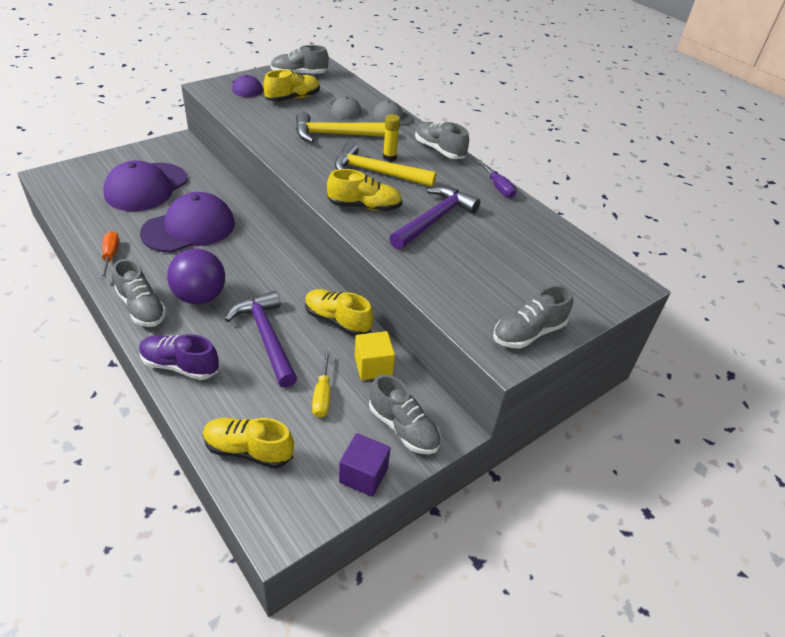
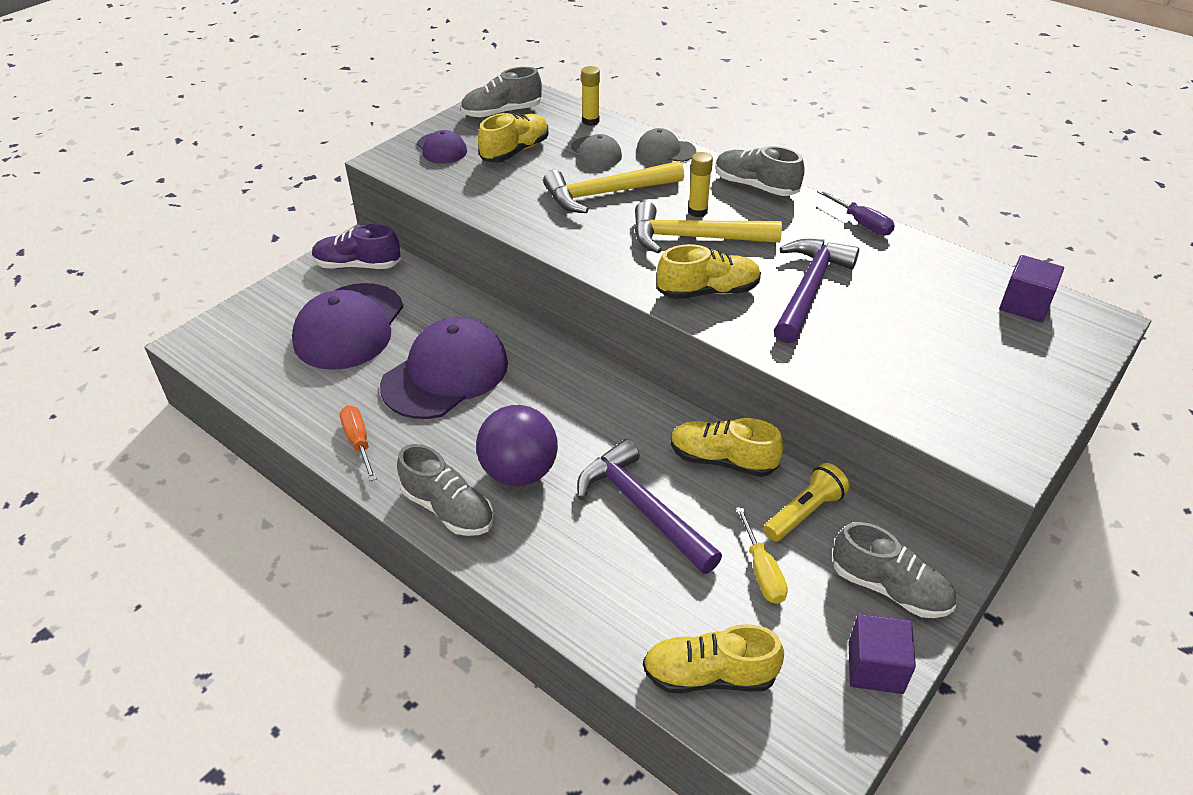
camera: 10 degrees left, 0 degrees up
(180, 366) = (549, 580): purple shoe -> purple shoe (358, 265)
(354, 90) = (590, 121): none -> yellow glue stick
(373, 366) = (804, 513): yellow cube -> yellow flashlight
(528, 333) = (1017, 420): grey shoe -> none
(582, 262) = (1024, 305): none -> purple cube

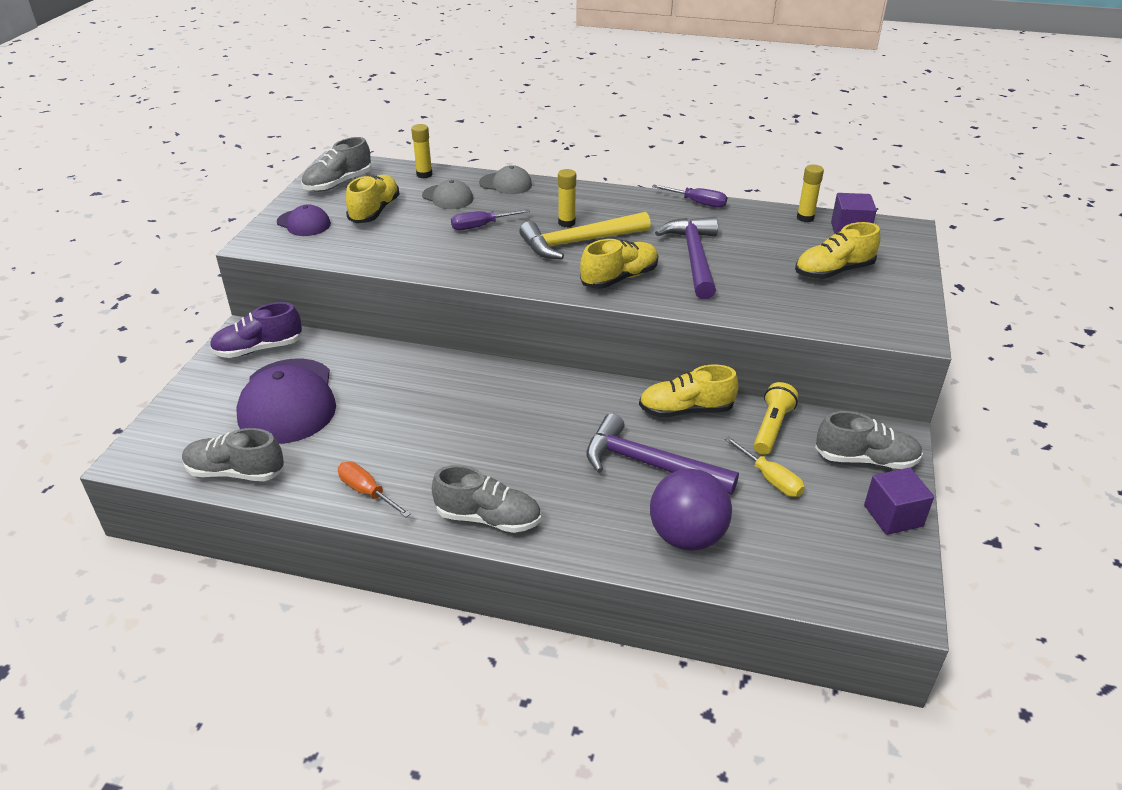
camera: 25 degrees left, 5 degrees down
(445, 374) = (408, 414): purple cap -> none
(519, 472) = (529, 470): purple ball -> purple ball (687, 536)
(607, 193) = (481, 226): yellow hammer -> purple screwdriver
(665, 150) = (506, 184): grey cap -> grey cap turned 150 degrees counterclockwise
(709, 675) = (784, 565): yellow shoe -> yellow shoe (833, 271)
(755, 186) = (598, 194): grey shoe -> grey shoe (235, 472)
(979, 274) = (805, 218): none -> yellow glue stick

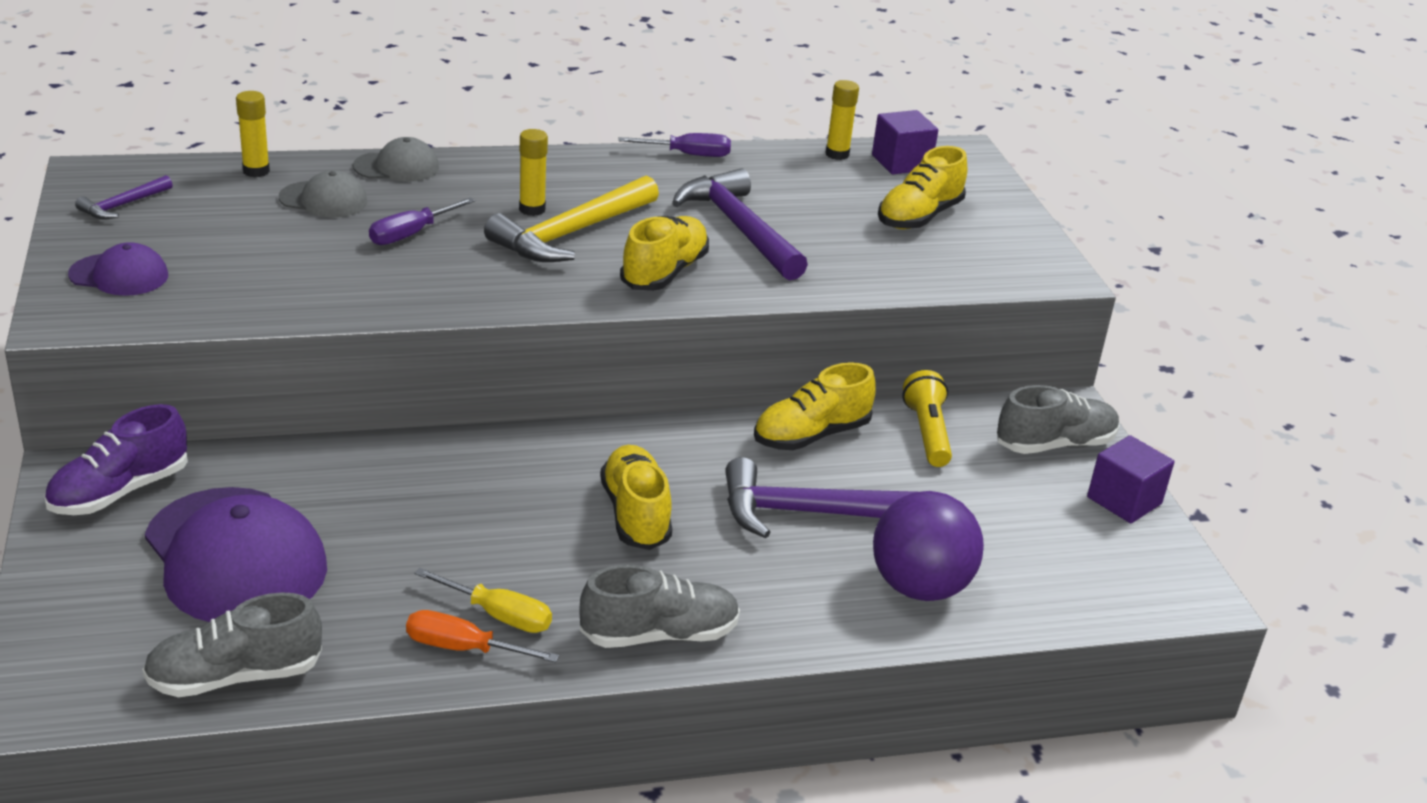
camera: 30 degrees left, 5 degrees down
(338, 183) = (123, 205): grey shoe -> purple hammer
(375, 211) = (223, 238): yellow shoe -> yellow shoe (635, 514)
(770, 478) = (966, 494): yellow screwdriver -> yellow screwdriver (498, 615)

